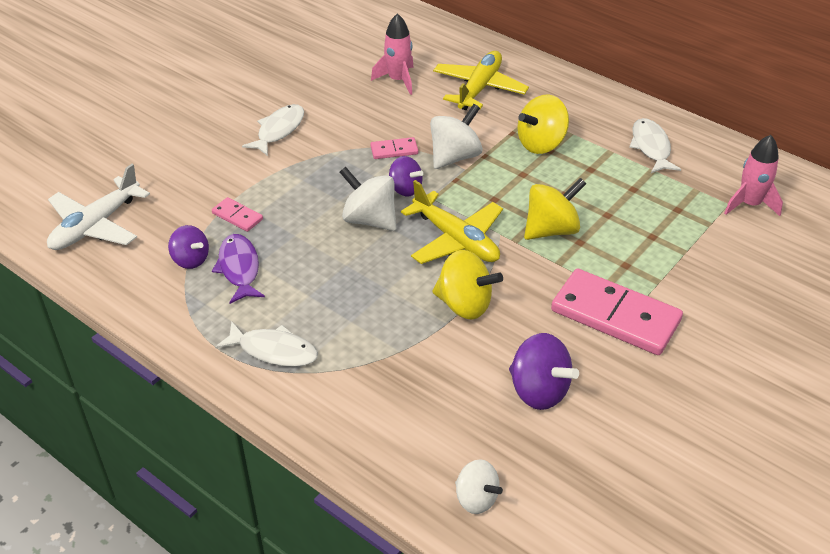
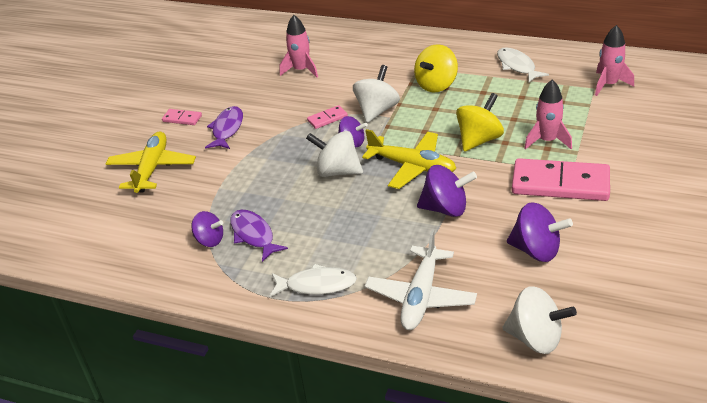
camera: 15 degrees left, 5 degrees down
(96, 225) = (114, 238): white plane -> white plane (421, 297)
(237, 216) = (230, 198): pink domino -> pink domino (182, 118)
(279, 130) = (227, 129): white fish -> purple fish
(464, 304) = (445, 209): yellow spinning top -> purple spinning top
(476, 498) = (535, 338): white spinning top -> white spinning top, size x1.54
(479, 88) = (367, 60): yellow plane -> yellow plane (152, 169)
(631, 255) = (547, 140): none -> pink rocket

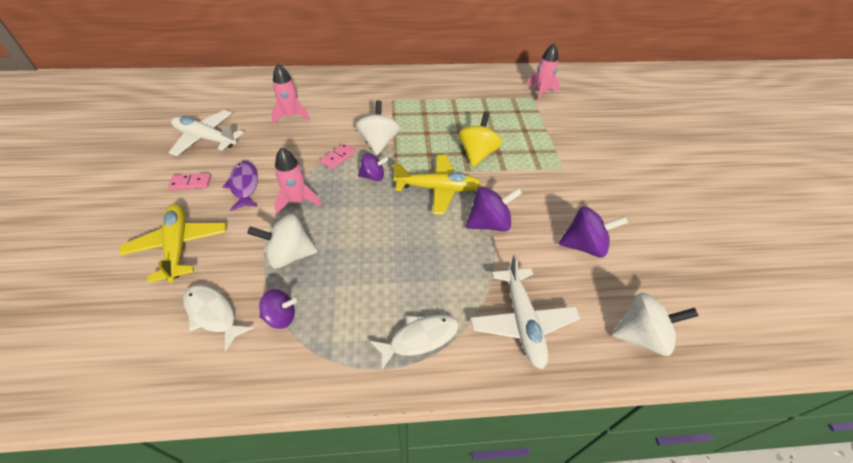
camera: 30 degrees left, 10 degrees up
(211, 80) = (206, 138): none -> white plane
(253, 235) = (326, 297): purple fish -> none
(337, 171) = (374, 207): white spinning top -> white spinning top (290, 255)
(436, 85) = (415, 112): yellow spinning top -> none
(517, 66) = (468, 88): white fish -> white fish (213, 314)
(547, 140) = (528, 145): pink rocket -> pink rocket (297, 201)
(560, 183) = (561, 180): pink domino -> none

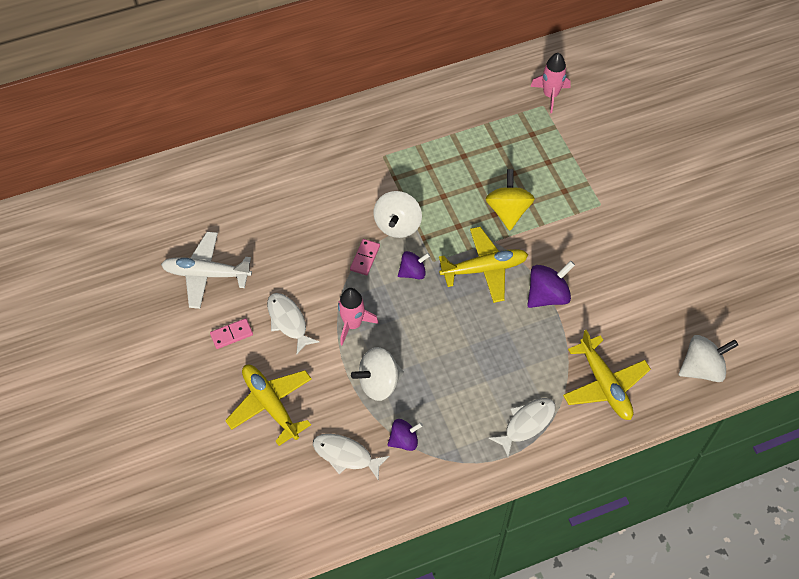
camera: 15 degrees left, 10 degrees up
(244, 185) = (288, 321): purple fish -> white fish
(291, 116) = (280, 214): pink rocket -> none
(379, 142) = (397, 225): white spinning top -> white spinning top turned 150 degrees counterclockwise
(522, 321) = (604, 385): white plane -> yellow plane
(584, 245) = (640, 294): purple spinning top -> none

